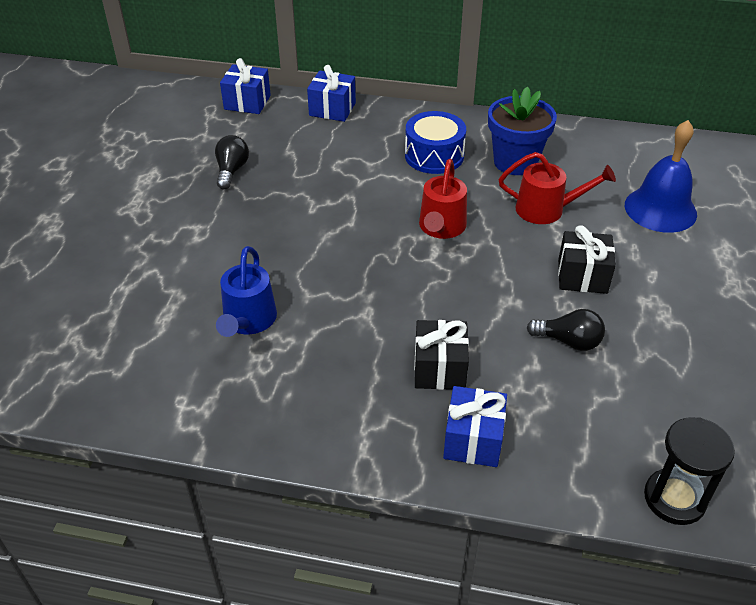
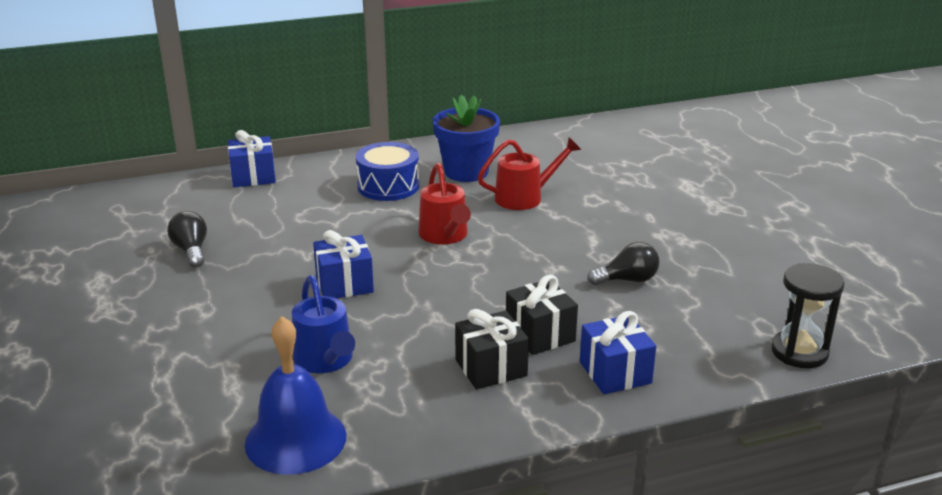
camera: 30 degrees left, 15 degrees down
(247, 102) = (155, 193): blue gift -> blue gift (344, 284)
(582, 276) = (596, 234): black gift -> black gift (491, 368)
(660, 209) = (615, 172): blue bell -> blue bell (295, 439)

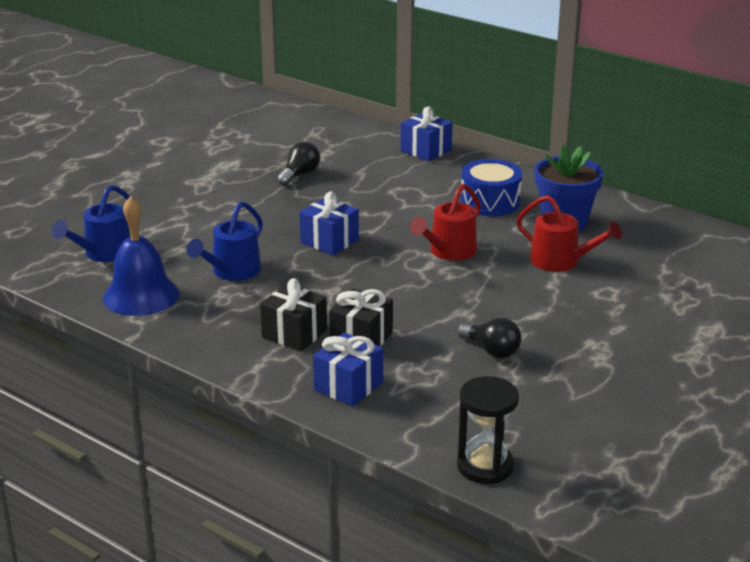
camera: 55 degrees right, 0 degrees up
(163, 434) = (103, 254): none -> blue watering can

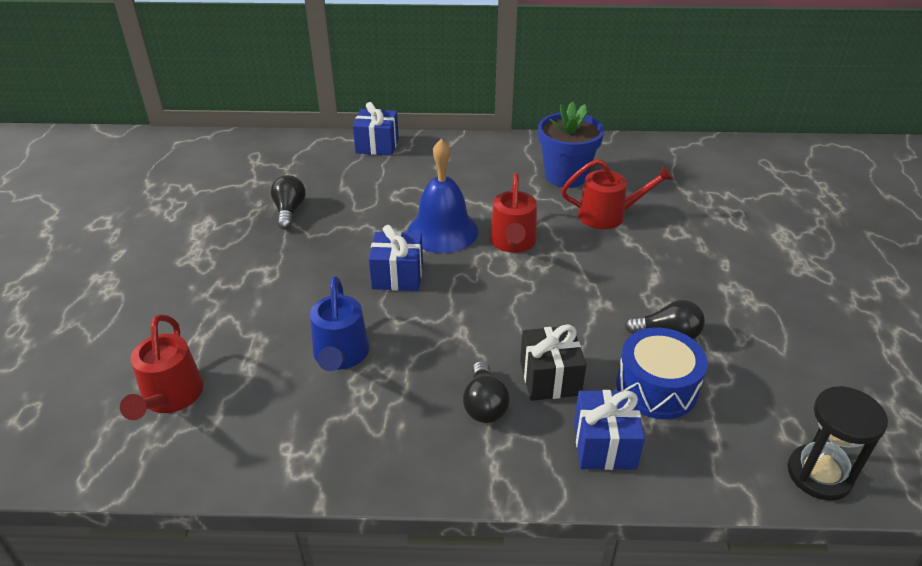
camera: 35 degrees left, 10 degrees up
(103, 254) = (170, 398): blue watering can -> red watering can
(141, 295) = (272, 436): blue bell -> blue bell (442, 231)
(294, 334) = (484, 405): black gift -> black light bulb
(490, 202) = (487, 178): blue drum -> blue drum (656, 387)

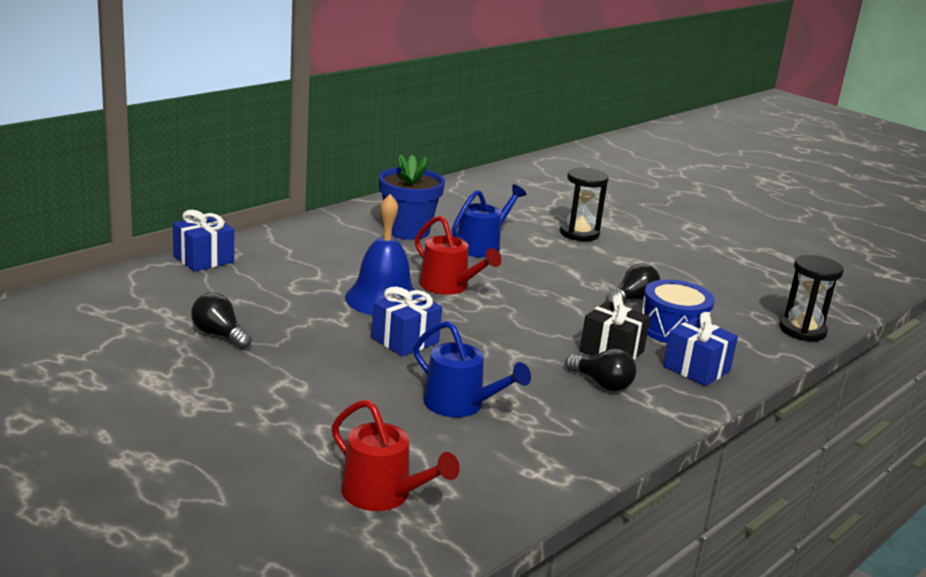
camera: 50 degrees left, 15 degrees down
(609, 215) = (482, 246): red watering can -> blue watering can
(731, 239) = (579, 233): none -> black hourglass

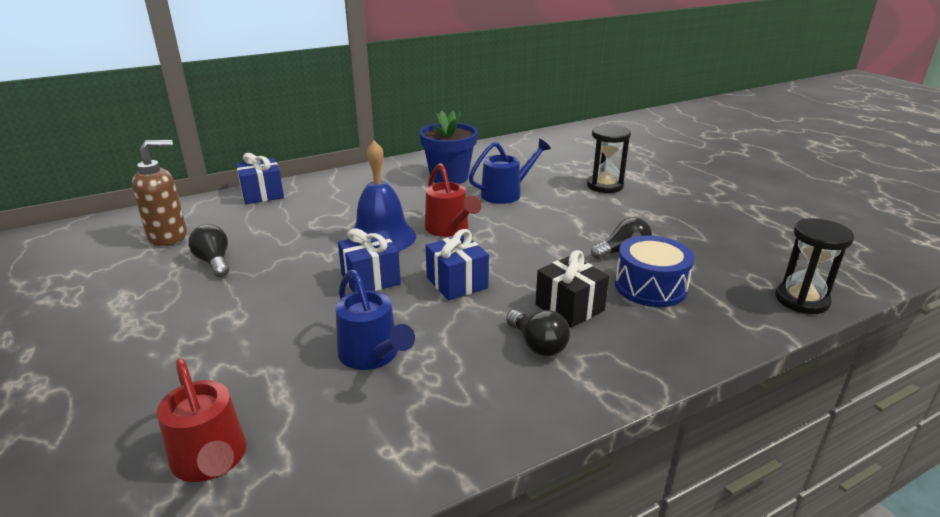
camera: 20 degrees right, 5 degrees up
(137, 312) = (168, 237): none -> brown soap dispenser
(696, 369) = (654, 336): blue gift -> blue gift (457, 283)

